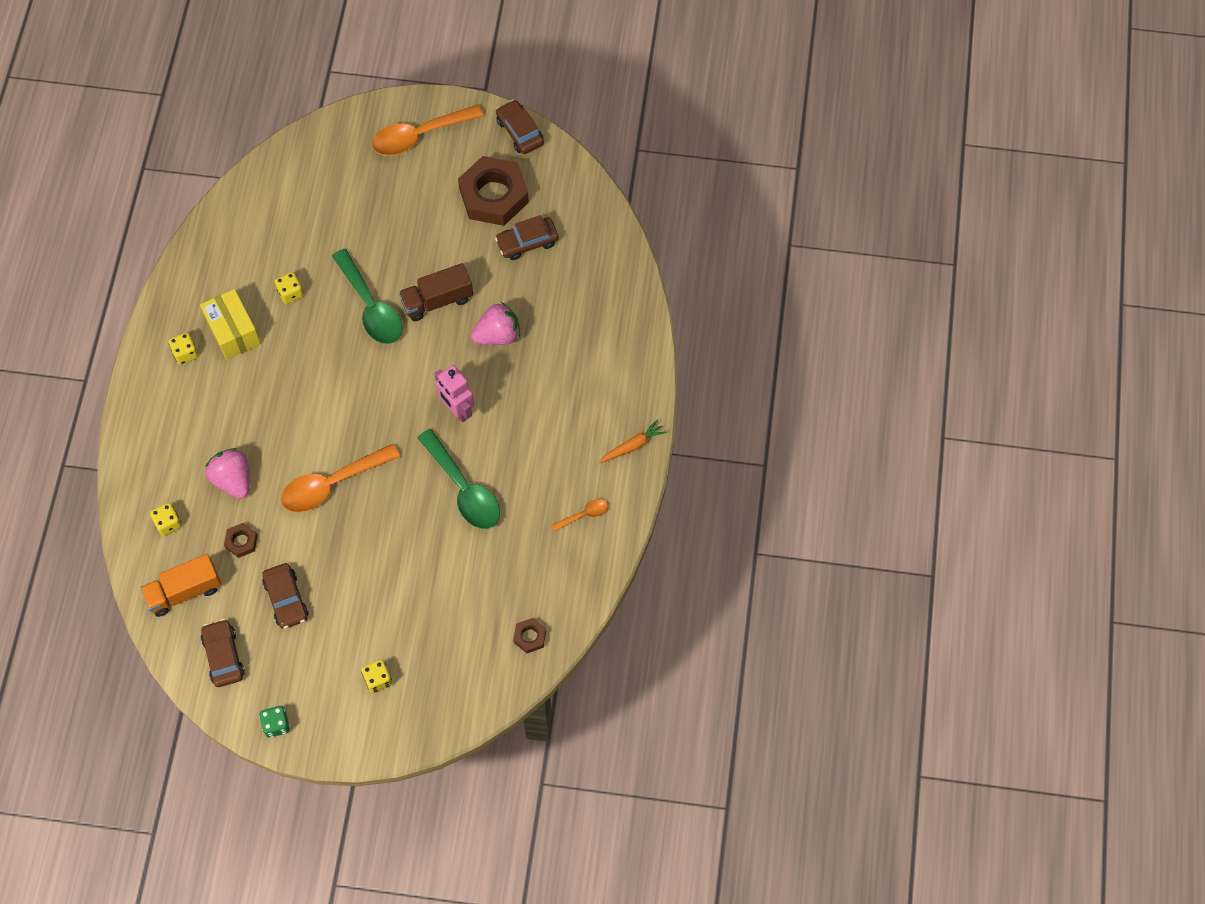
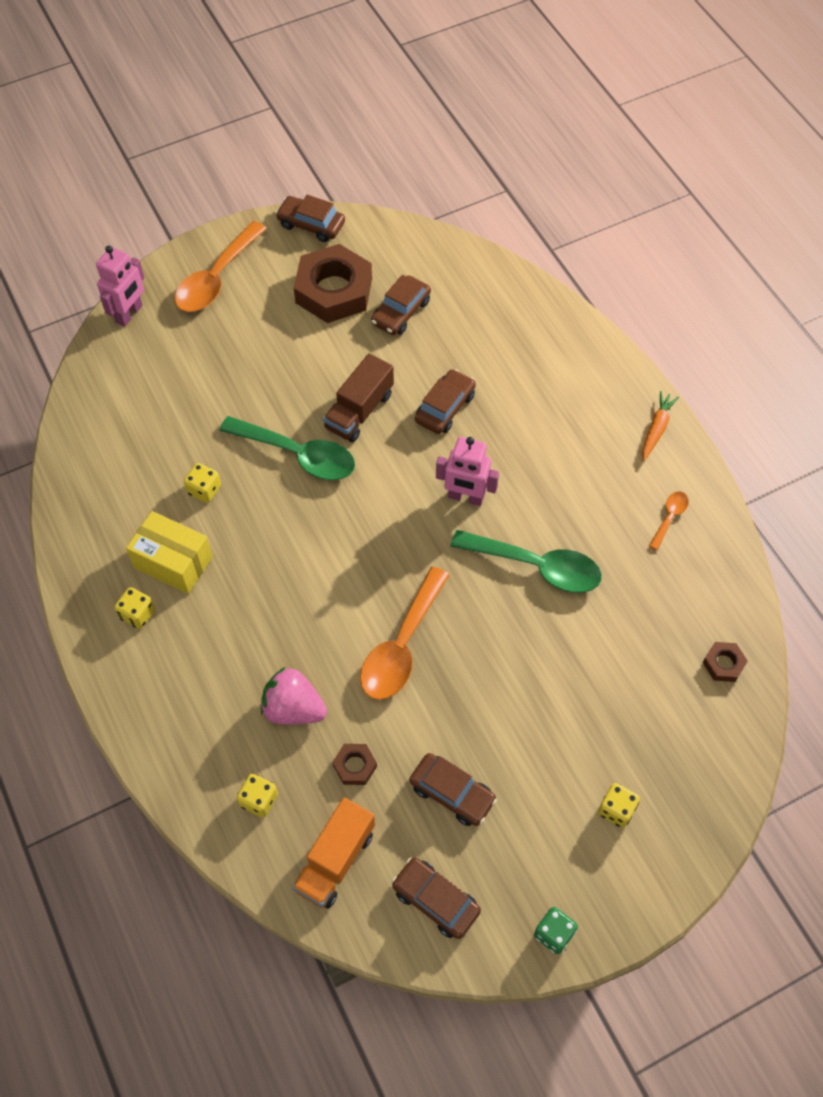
camera: 35 degrees left, 5 degrees down
(339, 128) = (129, 314): none -> pink robot
(498, 335) = (445, 407): pink strawberry -> brown car

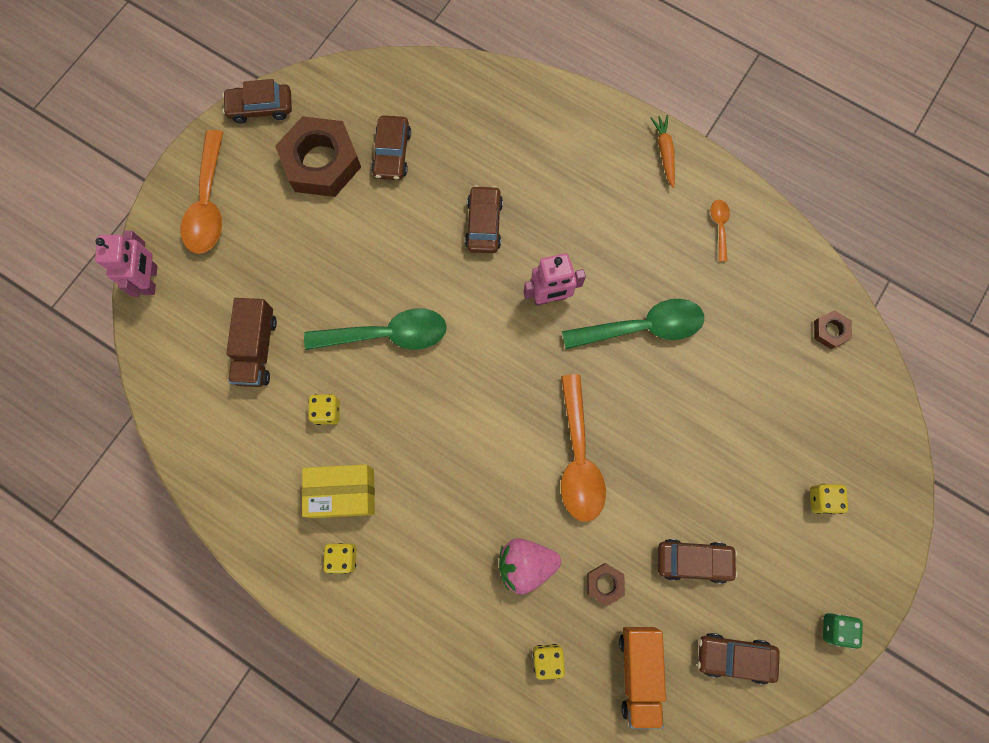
camera: 30 degrees left, 15 degrees up
(359, 411) = (414, 265): brown truck -> brown truck (257, 349)

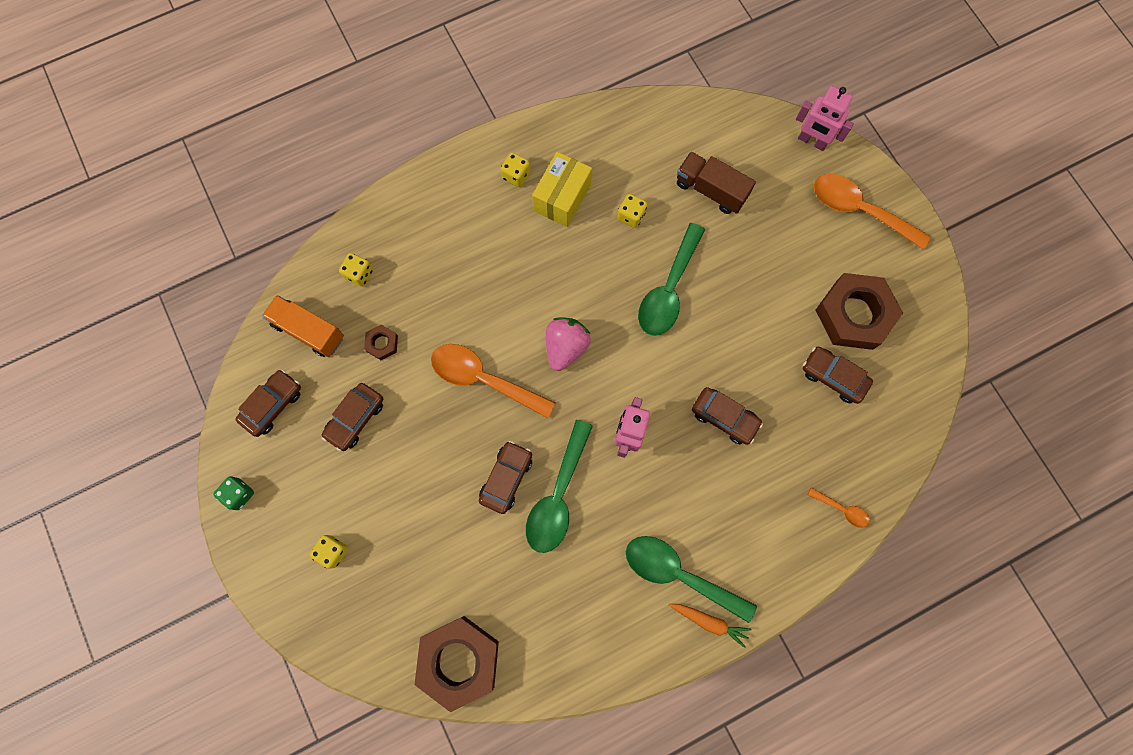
camera: 120 degrees right, 0 degrees up
(261, 108) = (934, 291): brown car -> brown car (506, 478)
(525, 564) = (432, 296): pink strawberry -> pink strawberry (565, 347)
(642, 194) = (678, 574): none -> green spoon
(719, 227) = (609, 625): orange spoon -> orange spoon (842, 509)
(830, 331) = (459, 660): brown nut -> brown nut, size x2.28

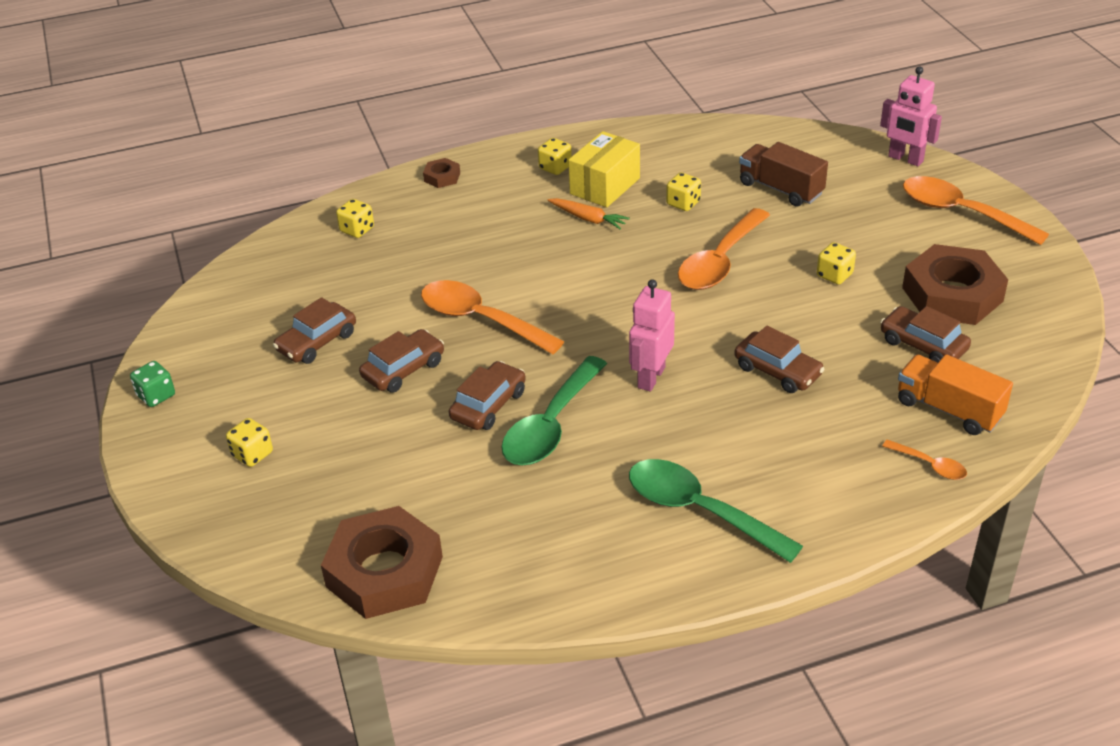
camera: 10 degrees right, 35 degrees down
(272, 405) = (223, 324): brown car -> brown car (403, 369)
(309, 331) = (285, 269): orange truck -> orange truck (948, 409)
(382, 343) = (367, 284): brown nut -> brown nut (442, 177)
(565, 347) = (586, 299): pink strawberry -> none
(668, 290) = (720, 261): green spoon -> orange spoon
(709, 622) = (735, 561): orange carrot -> orange carrot (588, 219)
(761, 299) = (834, 275): none -> yellow dice

